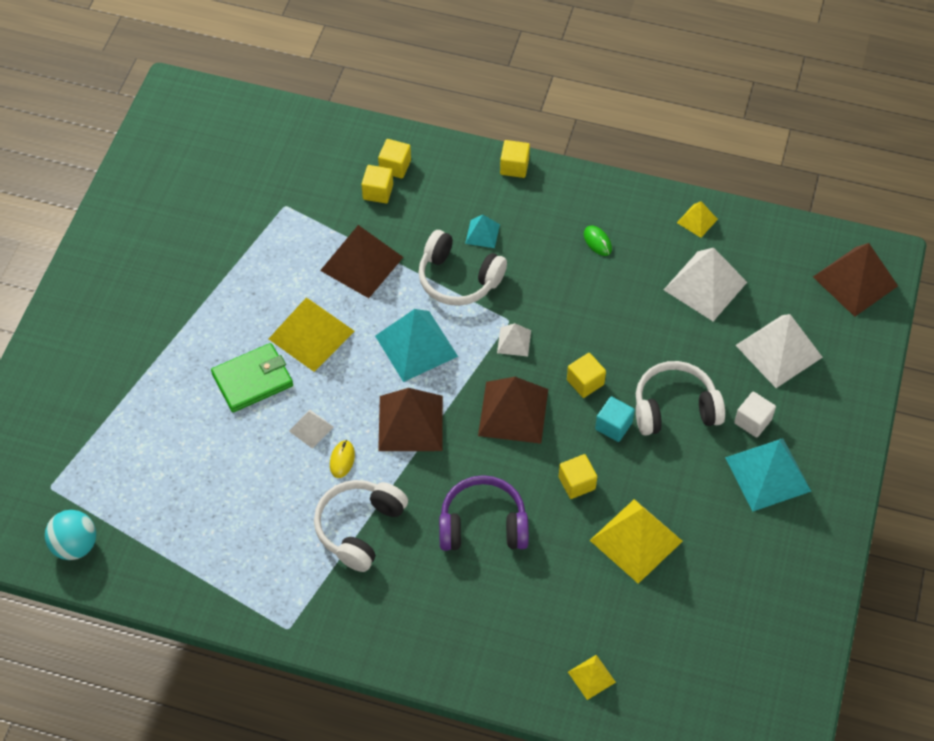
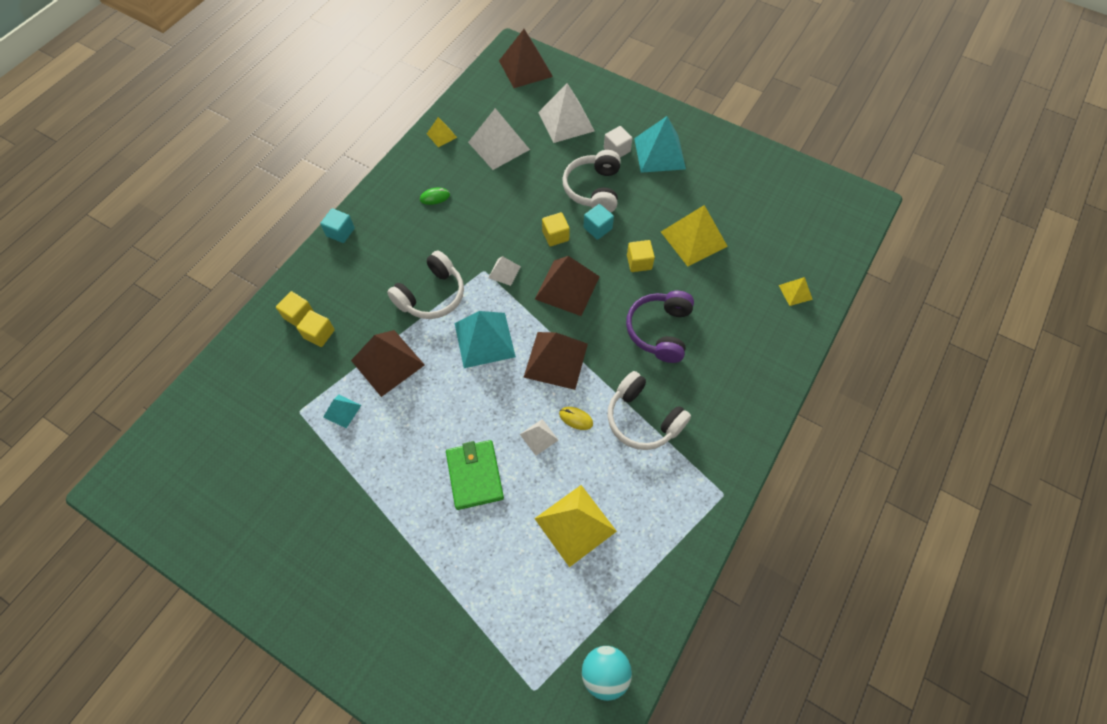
camera: 75 degrees left, 5 degrees up
(311, 335) = (445, 417): yellow pyramid -> yellow pyramid (575, 524)
(482, 234) = (395, 269): turquoise pyramid -> turquoise pyramid (342, 411)
(514, 167) = (340, 232): yellow cube -> turquoise cube

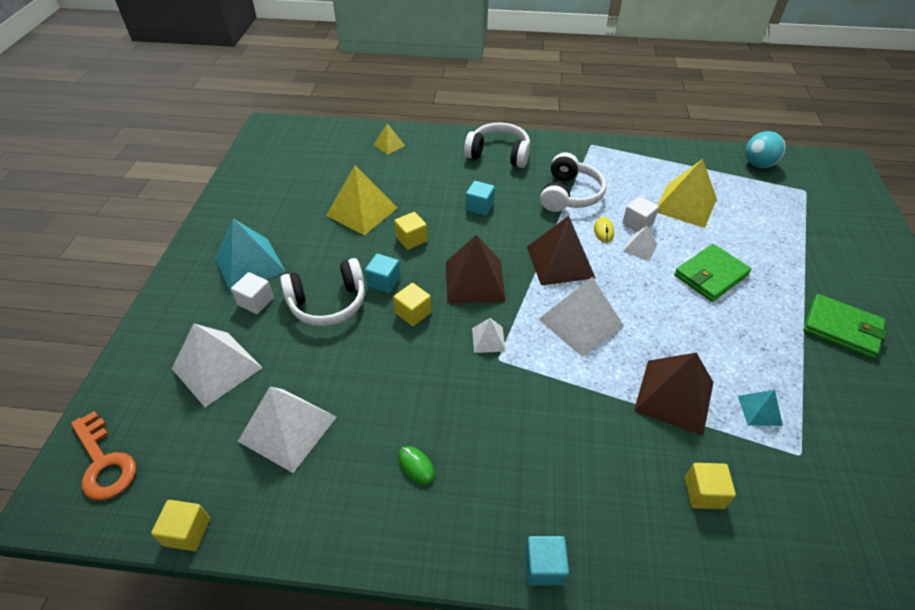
camera: 115 degrees left, 15 degrees down
(299, 315) = (702, 537): yellow cube -> yellow cube (187, 532)
(360, 541) = (841, 328): none -> green wallet
(432, 295) = (564, 395): white headphones -> white headphones (499, 154)
(441, 135) = (289, 518): yellow pyramid -> none
(484, 340) = (581, 322): turquoise pyramid -> white pyramid
(525, 68) = (104, 462): brown pyramid -> orange key
(571, 456) = (637, 223): none -> white cube
(659, 331) = (479, 207): purple headphones -> turquoise cube

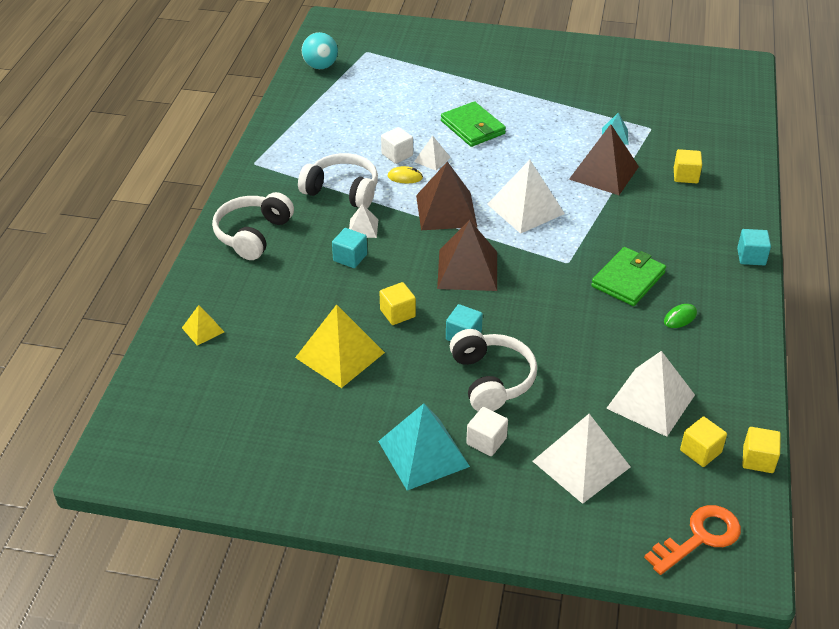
camera: 85 degrees left, 5 degrees down
(413, 313) = (509, 315): yellow cube -> yellow cube (700, 451)
(488, 339) = (544, 266): white pyramid -> white pyramid (363, 228)
(685, 205) = (374, 121): yellow pyramid -> none
(841, 328) = (536, 80): green wallet -> green wallet (628, 279)

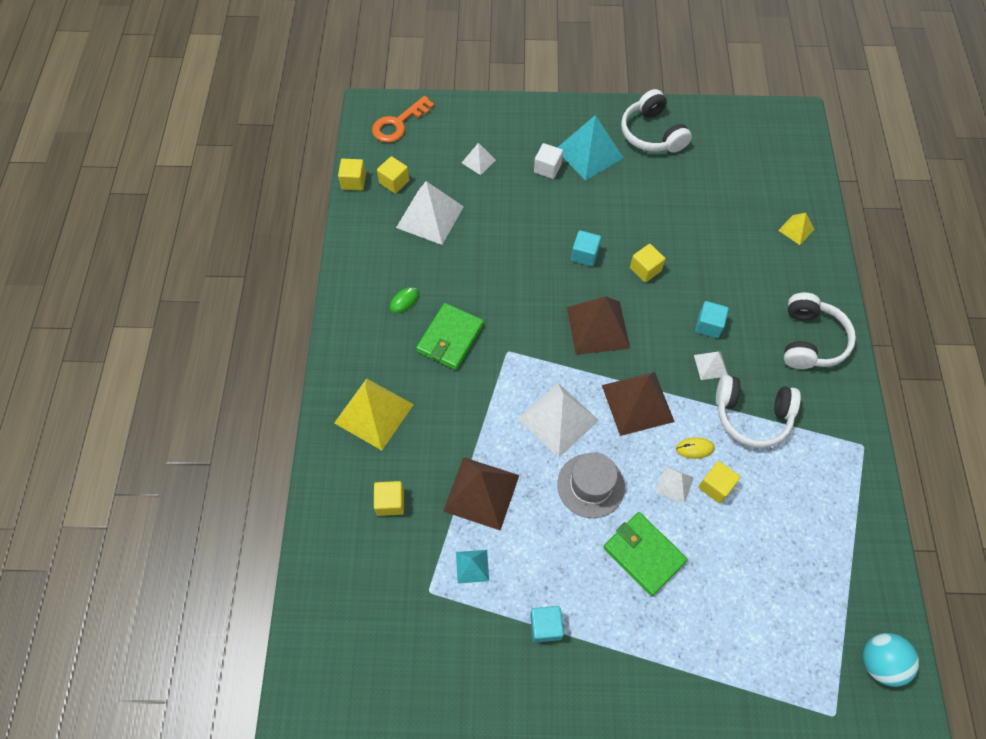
camera: 170 degrees right, 20 degrees up
(340, 355) = (677, 223): yellow pyramid -> yellow pyramid (374, 413)
(397, 154) = (715, 486): white cube -> yellow cube
(491, 379) = (553, 218): white headphones -> white headphones (651, 134)
(506, 166) = (590, 485): none -> grey hat
(581, 464) = (478, 161): white pyramid -> white pyramid, size x0.50
(751, 257) = (333, 386): turquoise cube -> turquoise cube (545, 626)

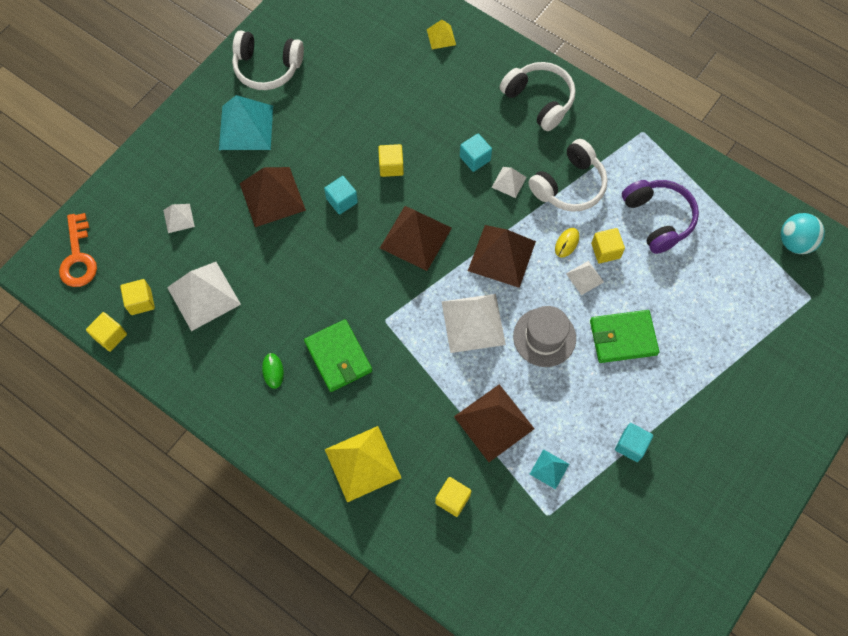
camera: 55 degrees left, 5 degrees up
(547, 168) = (233, 169): white cube -> none
(547, 207) = (272, 196): none -> brown pyramid
(787, 513) = (658, 219): none -> purple headphones

